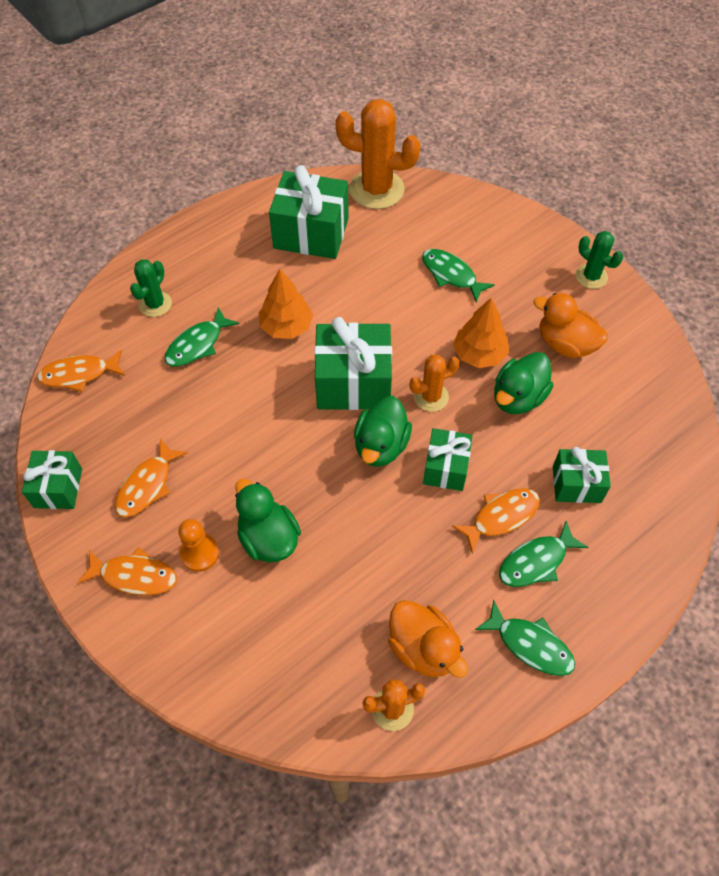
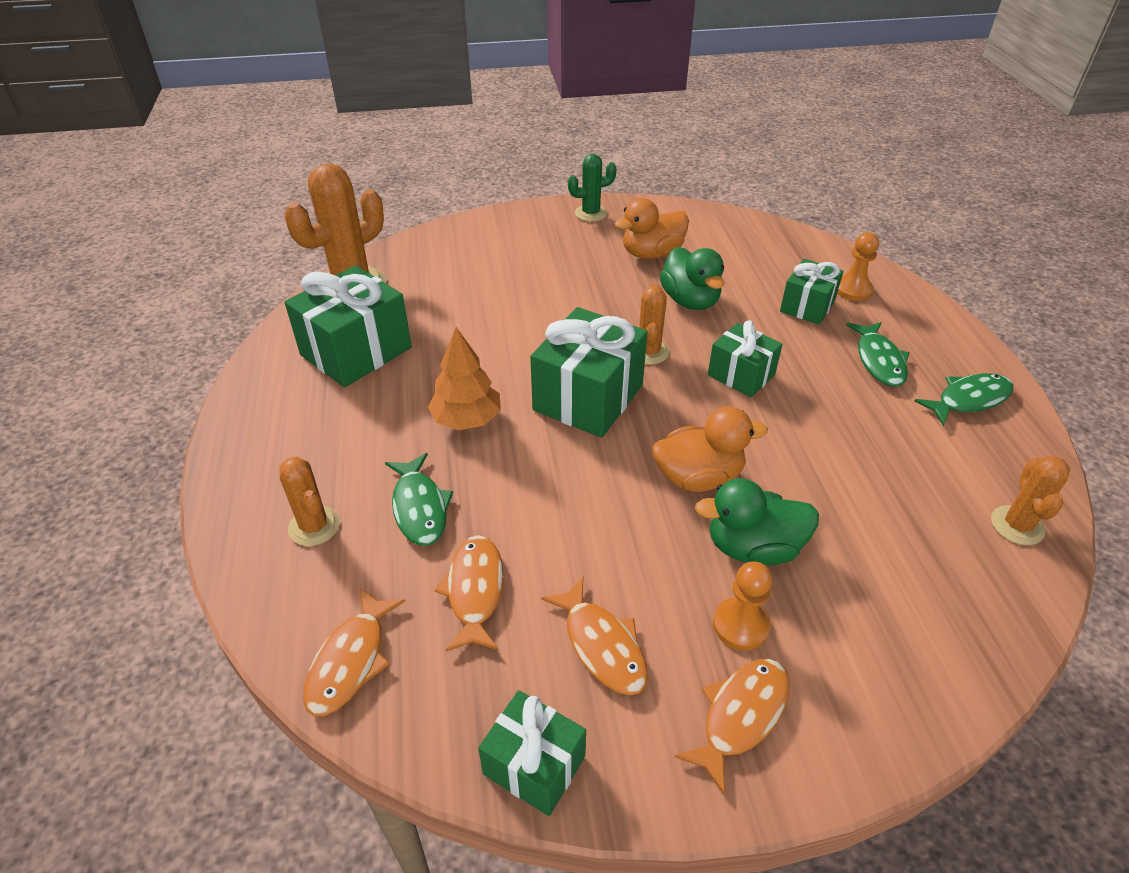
camera: 60 degrees left, 15 degrees down
(155, 304) = (314, 526): green cactus -> orange cactus
(381, 446) = (684, 409): green duck -> none
(423, 648) = (950, 473): orange duck -> orange duck (698, 477)
(451, 275) = (512, 283): green fish -> none
(479, 354) = (622, 303): orange tree -> none
(501, 517) = (818, 362): orange fish -> orange fish (474, 591)
(631, 512) = (852, 290): none -> orange pawn

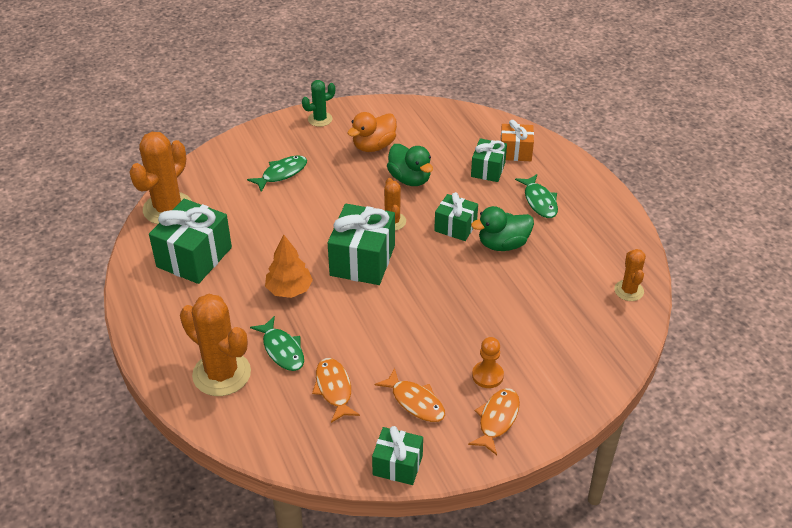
camera: 15 degrees left, 0 degrees up
(314, 526) = (221, 374): orange cactus -> orange cactus, size x1.83
(351, 660) = (278, 439): orange fish -> none
(698, 477) = (444, 298): orange duck -> none
(753, 547) = (485, 333): green duck -> green duck (503, 244)
(852, 290) = (515, 152): orange pawn -> orange gift
(968, 400) = (596, 218): green fish -> green fish (281, 173)

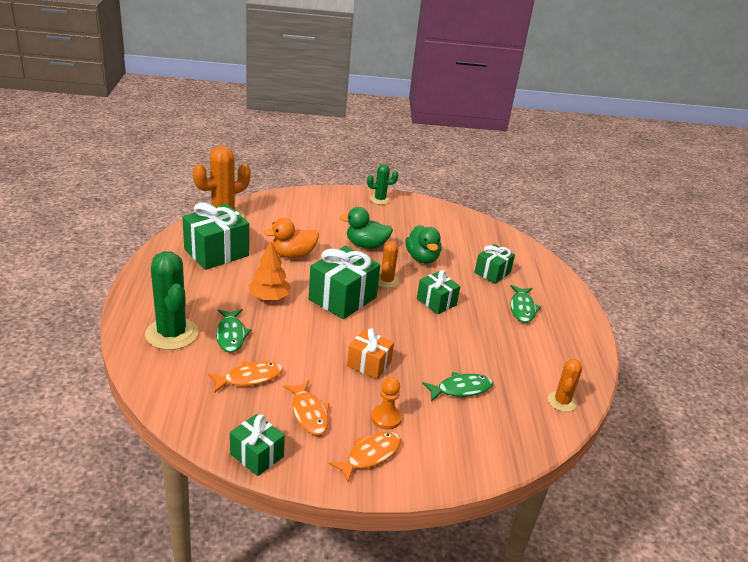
camera: 20 degrees right, 10 degrees down
(221, 374) = (172, 334): orange cactus -> green cactus
(281, 173) = (324, 223): green fish -> green fish (460, 389)
(334, 389) = (249, 378): orange fish -> orange fish turned 60 degrees clockwise
(374, 146) = (409, 228): orange duck -> orange duck (293, 255)
(503, 244) = (468, 327): green duck -> green duck (366, 245)
(515, 152) = (524, 268): orange gift -> orange gift (369, 364)

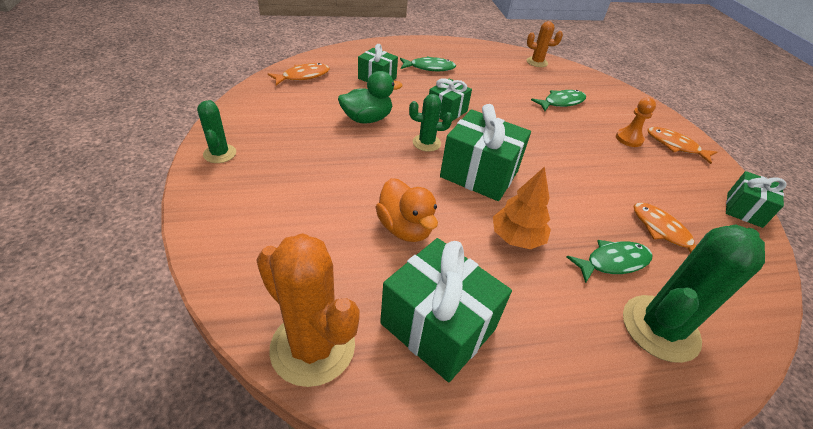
camera: 100 degrees left, 10 degrees up
(309, 413) = (667, 183): orange fish -> orange fish (303, 76)
(366, 245) = (353, 161): green duck -> none
(369, 364) = (572, 150): orange gift -> none
(386, 281) = (426, 143): orange cactus -> green cactus
(460, 389) = (561, 102): green fish -> green fish turned 90 degrees clockwise

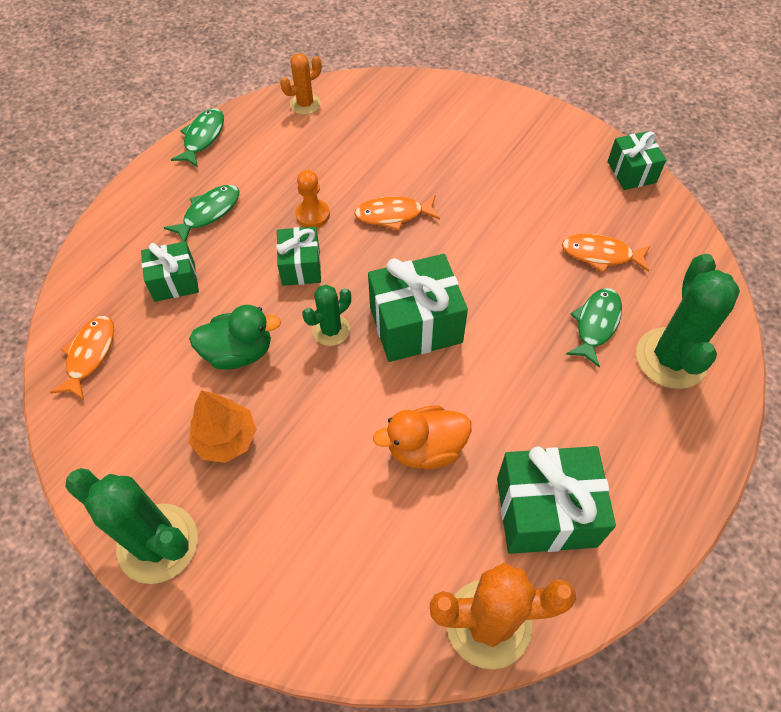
camera: 40 degrees left, 15 degrees up
(220, 153) = (158, 543): green cactus -> green cactus, size x1.83
(367, 119) = (239, 352): green duck -> green duck turned 60 degrees clockwise
(405, 228) = (425, 448): orange duck -> orange duck turned 150 degrees clockwise
(516, 238) = (513, 369): orange tree -> orange tree (226, 439)
(561, 102) = (387, 153): green fish -> green fish (202, 138)
(629, 139) = (487, 156): orange pawn -> orange pawn (312, 214)
(675, 146) = (528, 132): orange fish -> orange fish (393, 215)

